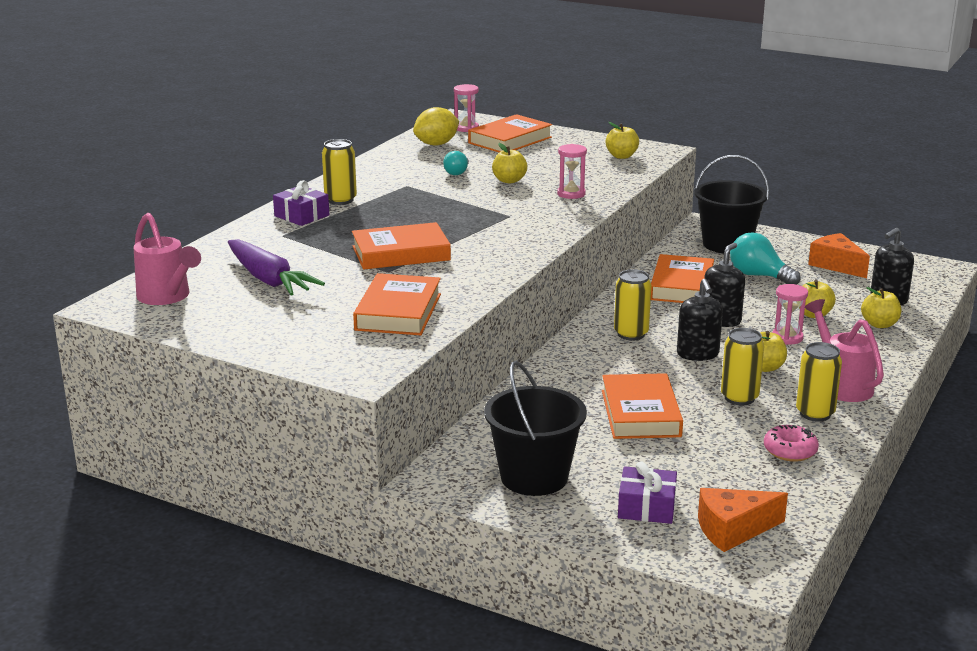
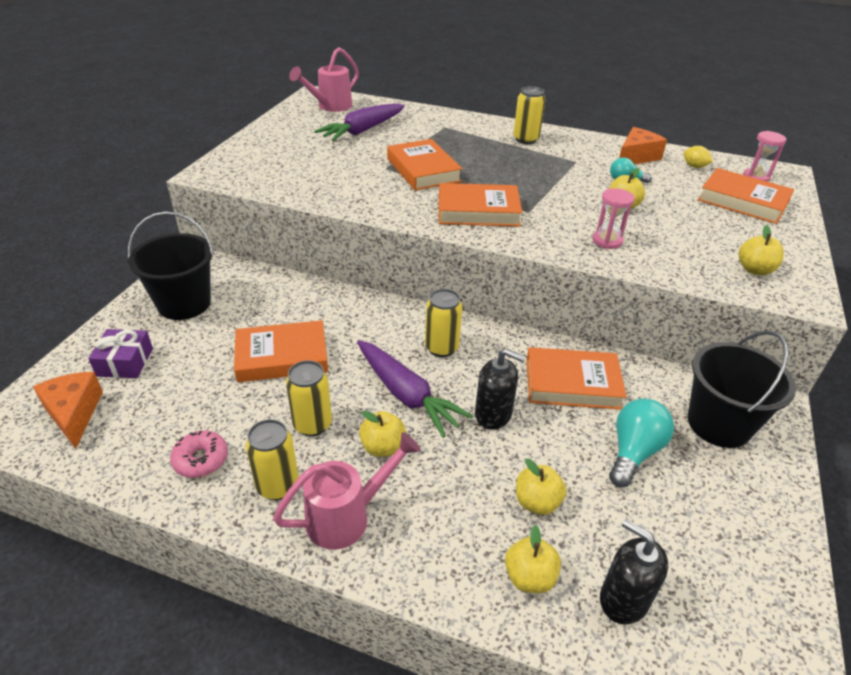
camera: 80 degrees right, 15 degrees up
(302, 216) = (485, 129): purple gift -> none
(398, 312) = (310, 177): orange book -> orange book (478, 211)
(436, 144) = (694, 166): yellow lemon -> yellow lemon, size x0.58
(698, 354) = (406, 394): black soap dispenser -> purple carrot
(787, 338) = (463, 471): pink hourglass -> none
(836, 265) = (717, 541): orange cheese -> orange cheese (636, 157)

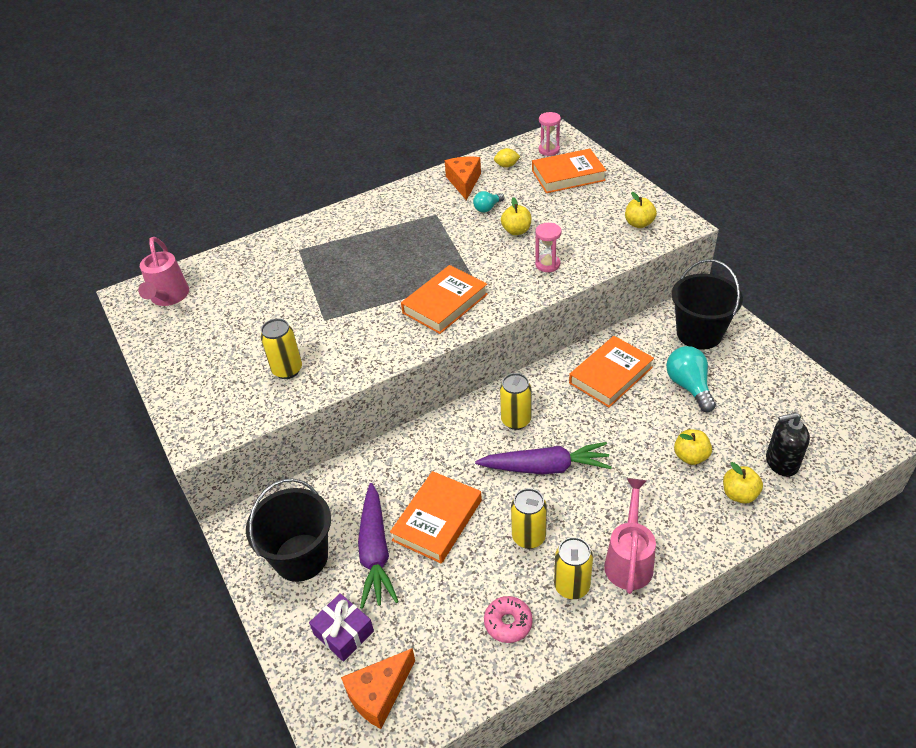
camera: 45 degrees left, 5 degrees up
(74, 413) = (379, 694): orange cheese -> orange cheese turned 60 degrees counterclockwise
(363, 131) = (243, 300): purple carrot -> purple carrot (375, 552)
(382, 447) = (584, 508): yellow apple -> none
(423, 170) = (353, 300): orange book -> none
(493, 414) = (603, 432): black soap dispenser -> none
(526, 139) = (374, 218): yellow can -> yellow can (287, 370)

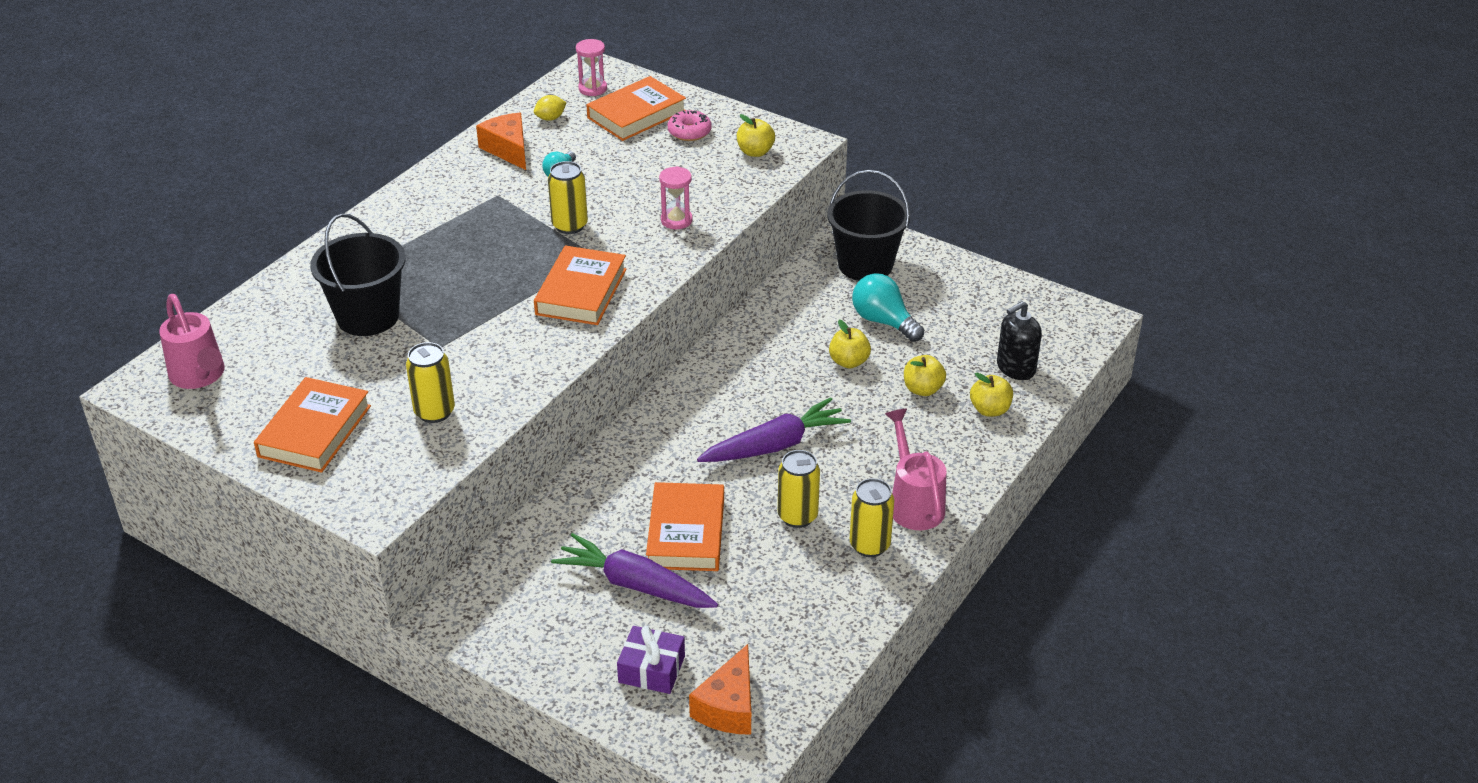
camera: 30 degrees left, 5 degrees down
(301, 557) = (550, 619): black bucket -> black bucket (368, 316)
(375, 552) = (635, 585): purple carrot -> purple carrot turned 150 degrees clockwise
(508, 623) = (824, 599): pink donut -> pink donut (689, 132)
(516, 231) = (614, 192): yellow apple -> yellow apple (849, 362)
(516, 420) = (712, 409): yellow can -> yellow can (570, 225)
(610, 375) = (792, 333): orange book -> orange book (314, 431)

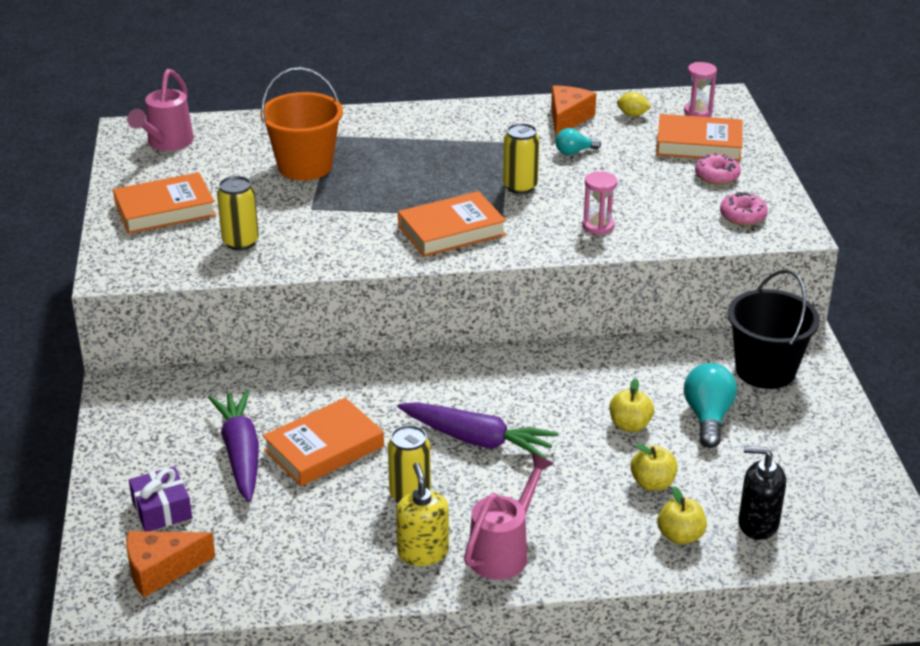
camera: 50 degrees right, 5 degrees down
(368, 316) = (305, 166): black bucket -> orange bucket
(755, 152) = (742, 216): yellow apple -> pink donut
(869, 545) = (423, 552): yellow can -> yellow soap dispenser

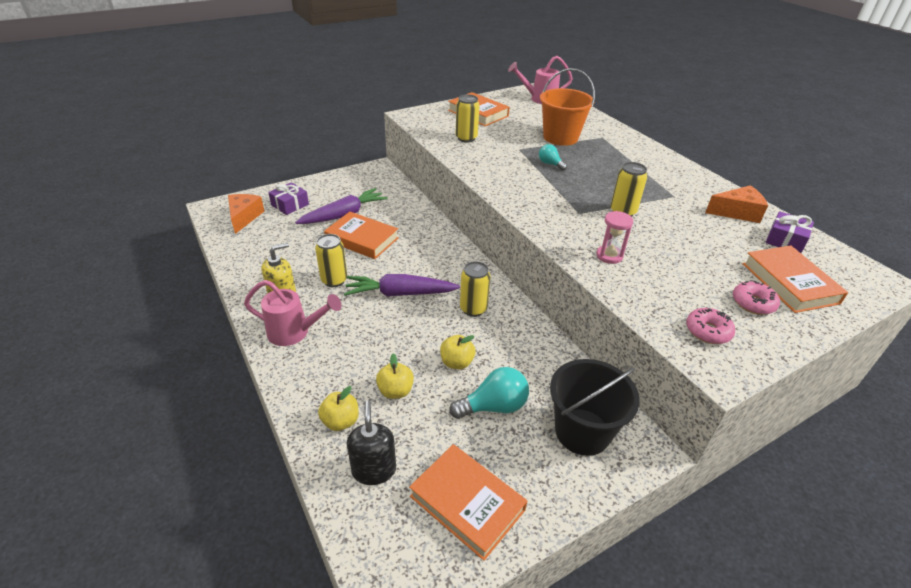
camera: 65 degrees right, 5 degrees up
(161, 570) = (244, 217): orange cheese -> orange cheese turned 45 degrees clockwise
(451, 230) = (542, 198): orange book -> orange book (467, 503)
(477, 440) = (400, 293): purple carrot -> purple carrot turned 90 degrees clockwise
(543, 387) = (473, 309): none -> yellow can
(574, 152) = (696, 224): turquoise light bulb -> turquoise light bulb (550, 164)
(632, 115) = (785, 240): yellow lemon -> purple gift
(698, 112) = (840, 272): pink hourglass -> none

